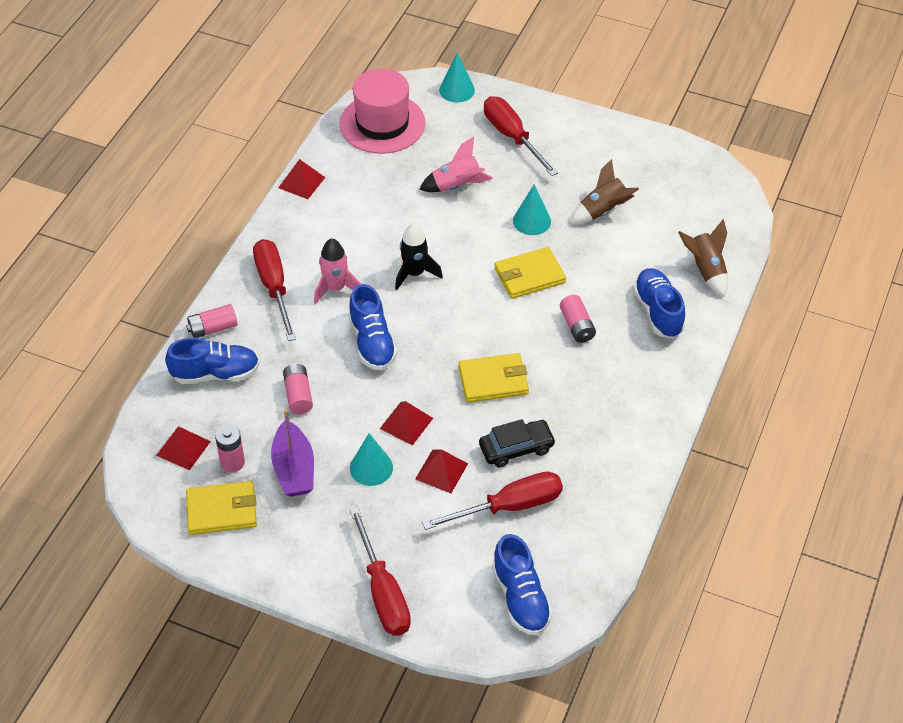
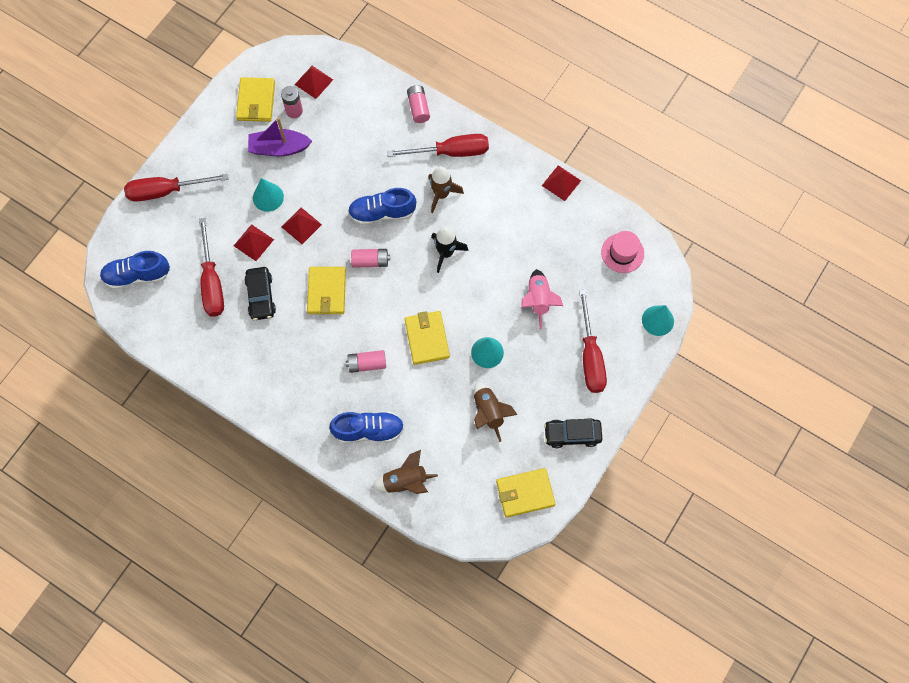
camera: 100 degrees right, 20 degrees up
(215, 374) = (375, 106): blue shoe -> none
(298, 395) = (343, 158): pink battery -> pink battery (370, 261)
(335, 288) = (441, 194): pink rocket -> brown rocket
(382, 123) = (622, 253): pink hat -> pink hat, size x0.57
(512, 137) = (590, 356): red screwdriver -> red screwdriver turned 105 degrees clockwise
(606, 142) = (572, 434): none -> black car
(683, 171) = (525, 493): none -> yellow wallet

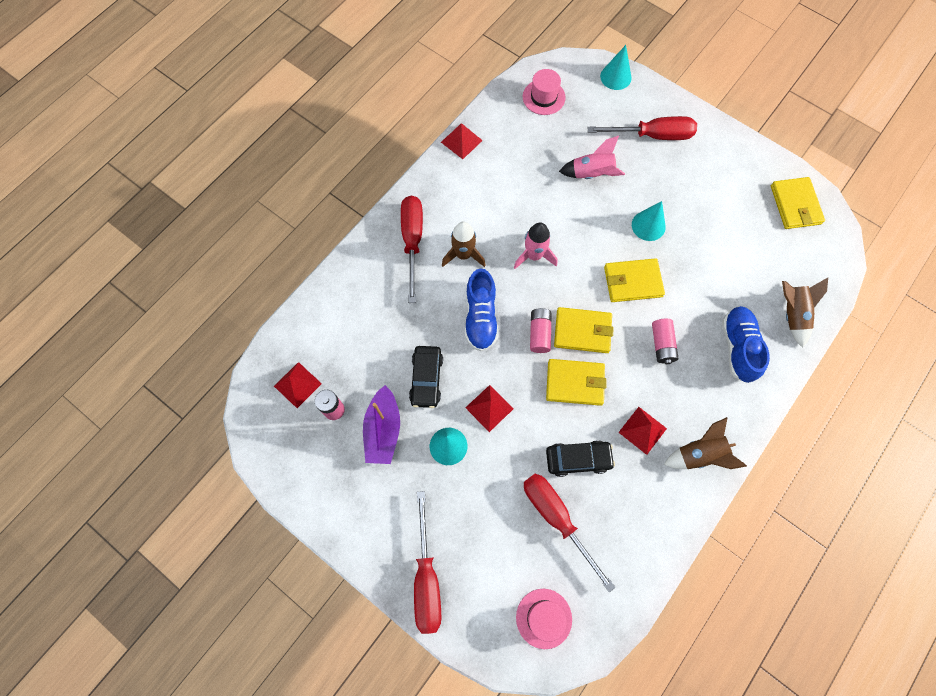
camera: 85 degrees left, 0 degrees up
(137, 275) = (544, 618): blue shoe -> pink hat
(212, 282) = (557, 518): red screwdriver -> red screwdriver turned 120 degrees counterclockwise
(253, 242) = (507, 465): red pyramid -> red pyramid (642, 430)
(256, 101) = (313, 456): yellow wallet -> yellow wallet (582, 331)
(418, 108) = (352, 270): pink battery -> none
(446, 253) = (534, 256): black rocket -> pink rocket
(488, 412) = (713, 230): brown rocket -> brown rocket (699, 454)
(572, 434) = (733, 159): black car -> black car (426, 379)

